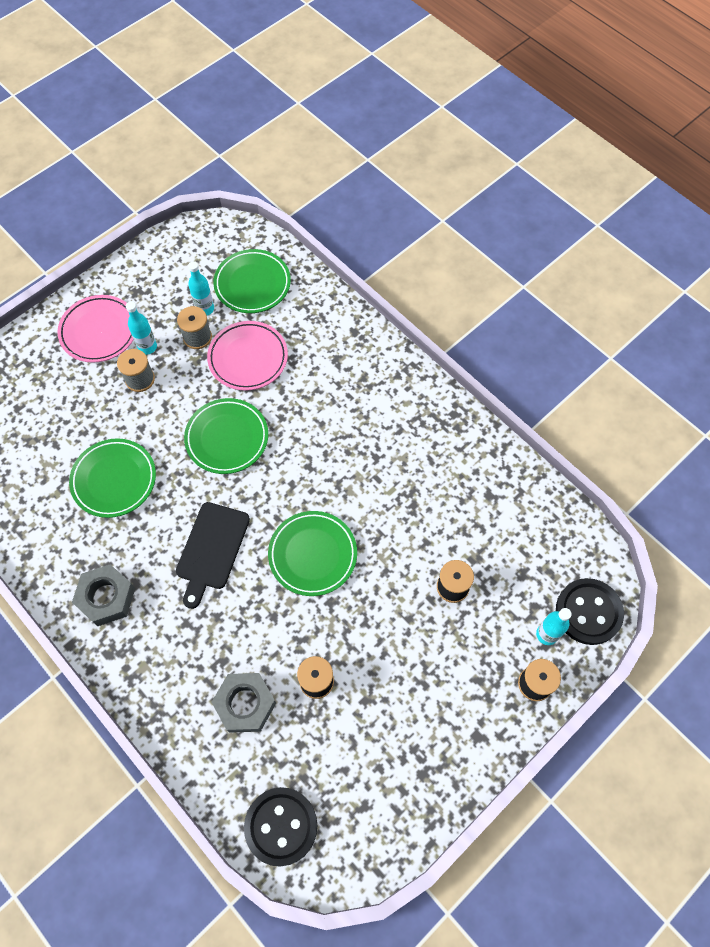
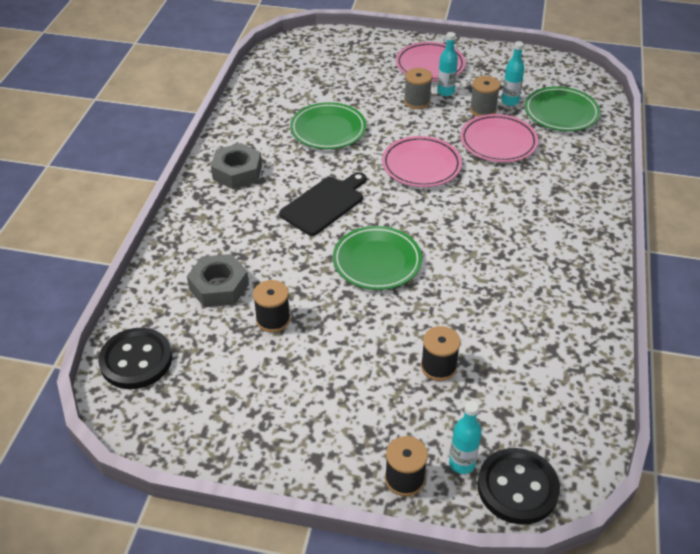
camera: 55 degrees right, 20 degrees down
(211, 549) = (324, 204): black cutting board -> black cutting board turned 150 degrees clockwise
(227, 438) = (421, 165): green plate -> pink plate

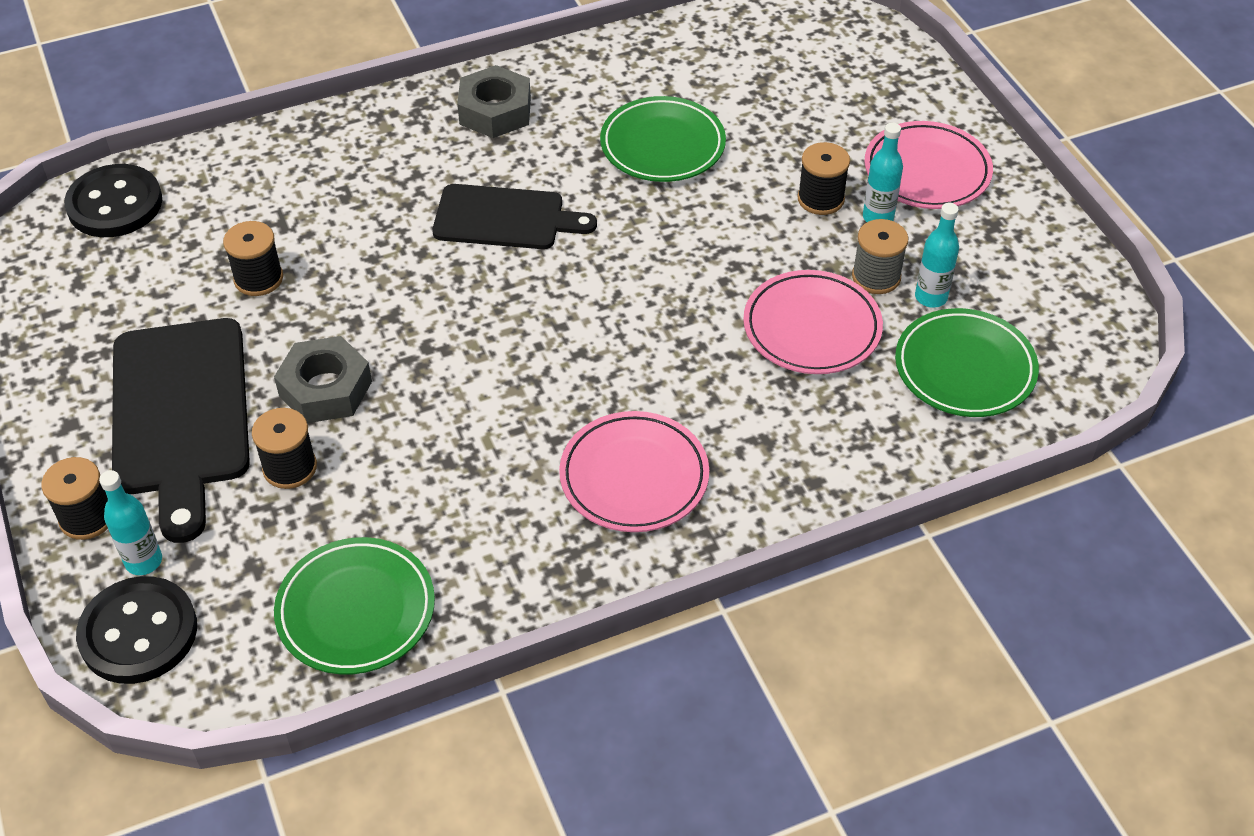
camera: 55 degrees right, 5 degrees up
(219, 287) = (277, 205): grey nut -> grey nut (325, 389)
(355, 400) = (180, 415): none -> black cutting board
(377, 261) = (436, 320): green plate -> green plate (356, 610)
(417, 101) = (820, 199): grey spool -> black spool
(421, 165) = (674, 271): pink plate -> pink plate (634, 477)

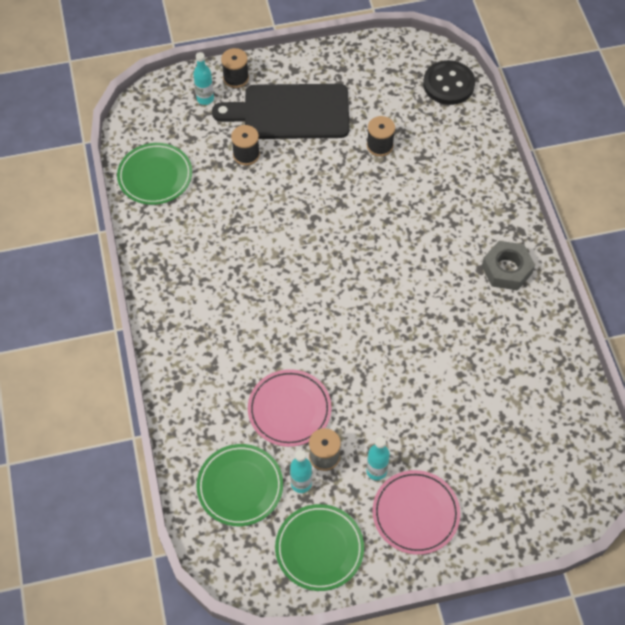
camera: 100 degrees right, 10 degrees up
(138, 633) = (166, 97): black button -> none
(325, 389) = (294, 171): grey nut -> none
(505, 218) = (408, 264): black cutting board -> none
(634, 477) = (203, 301): pink plate -> none
(662, 145) = (462, 358): green plate -> green plate (319, 549)
(820, 199) = (399, 440): black spool -> none

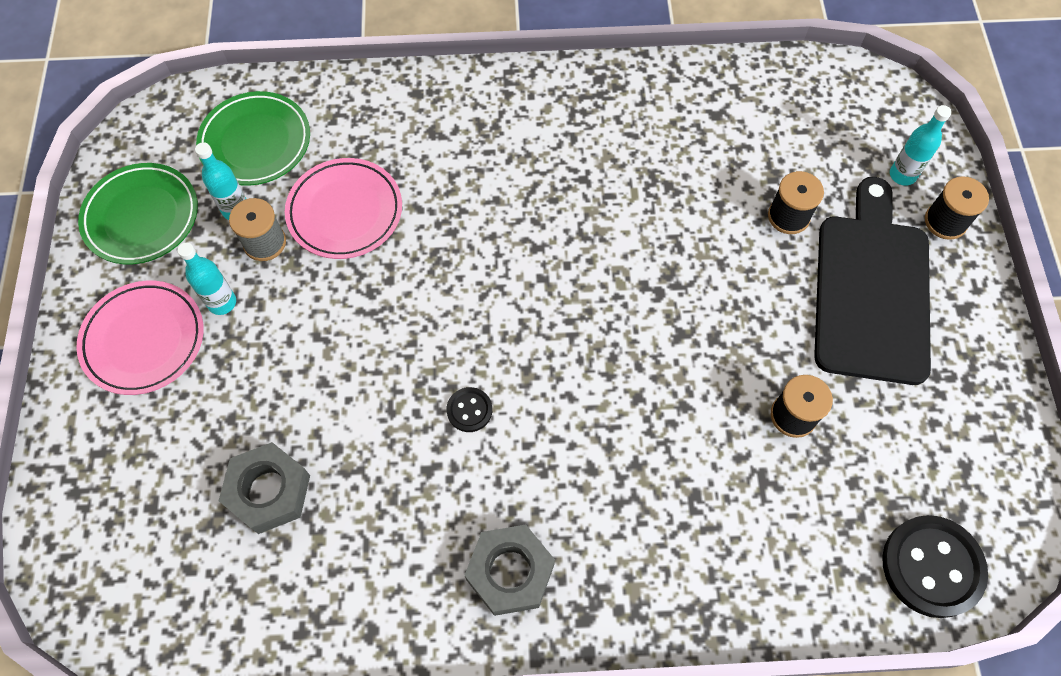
camera: 100 degrees right, 5 degrees up
(155, 176) = (757, 98): green plate -> none
(417, 306) = (469, 410): none -> black button
(496, 406) = (268, 491): none -> grey nut

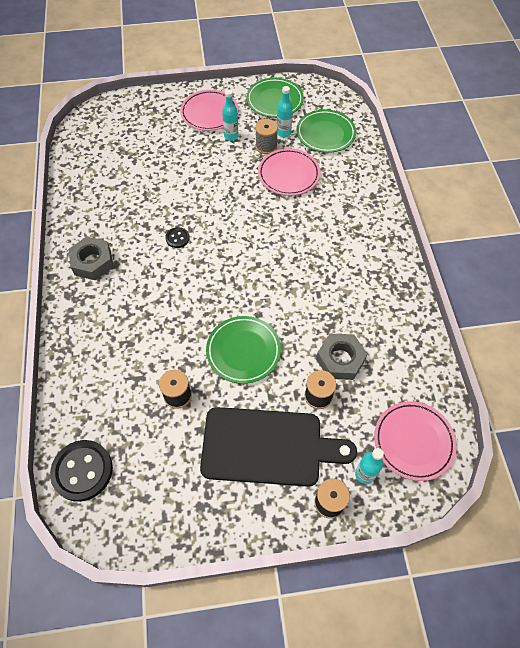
camera: 85 degrees right, 5 degrees down
(268, 491) = (136, 167): grey nut -> grey nut (340, 359)
(712, 312) = (243, 351): none -> green plate
(852, 113) = (413, 441): none -> pink plate

